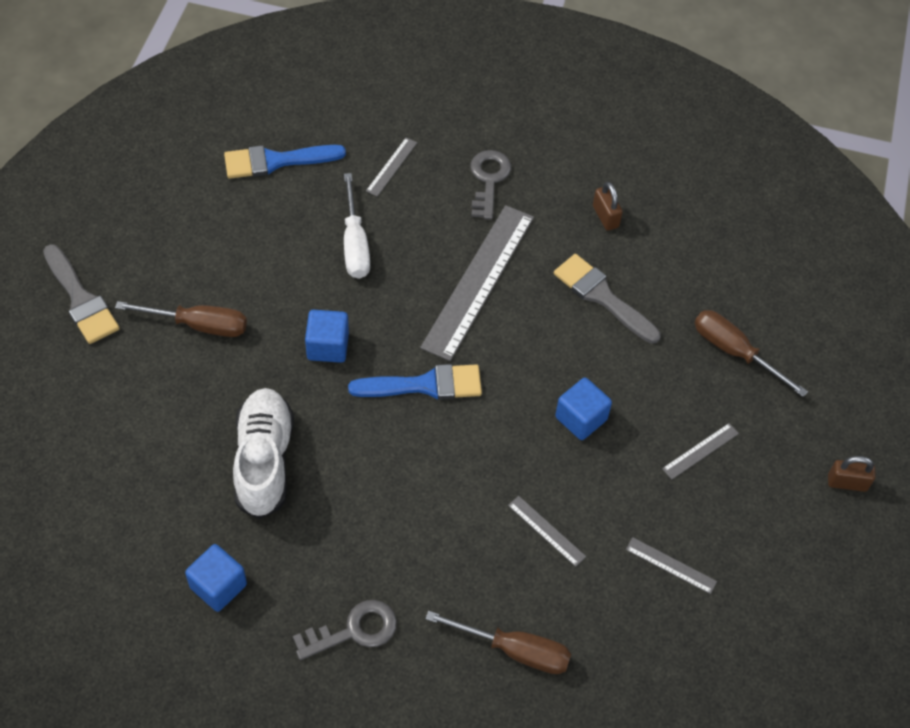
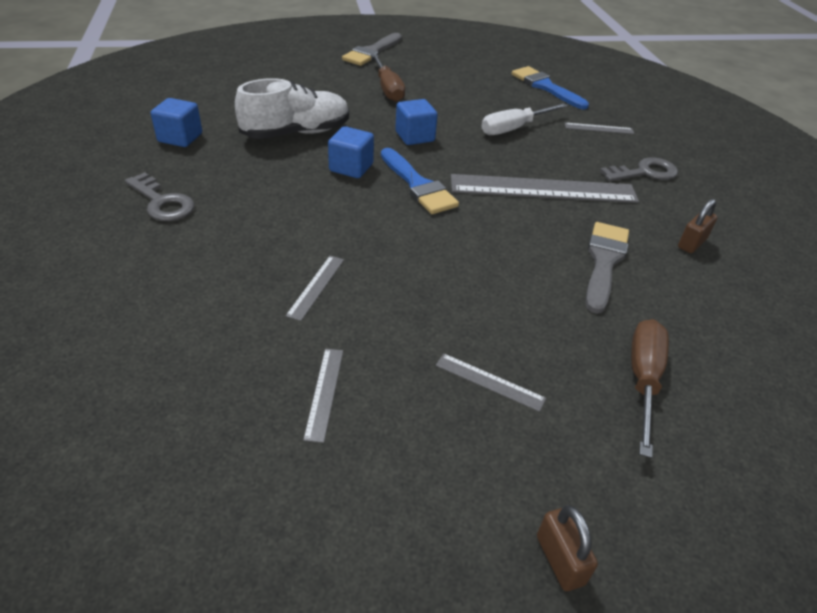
camera: 65 degrees right, 15 degrees down
(514, 650) = (171, 297): brown screwdriver -> none
(581, 418) = (457, 280): blue cube -> blue cube (351, 167)

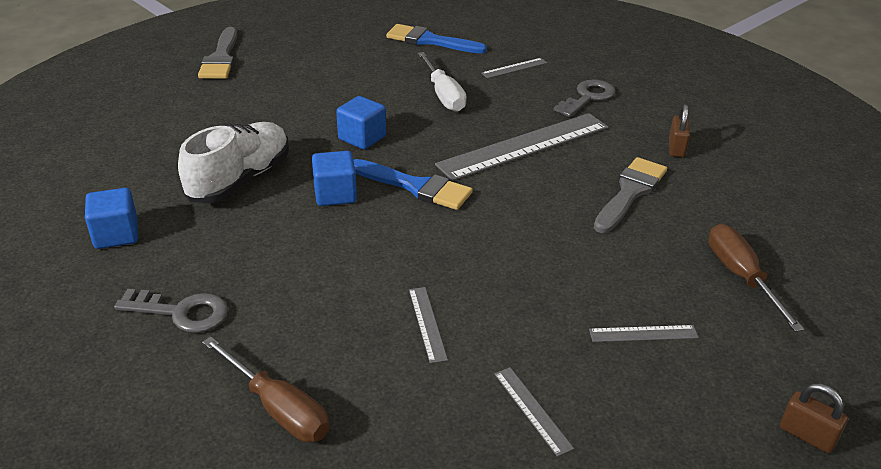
camera: 30 degrees left, 5 degrees down
(388, 89) = (282, 95): brown screwdriver -> brown screwdriver (278, 408)
(514, 128) = (443, 95): white screwdriver -> white screwdriver turned 45 degrees counterclockwise
(604, 262) = (630, 192): grey brush -> grey brush turned 45 degrees clockwise

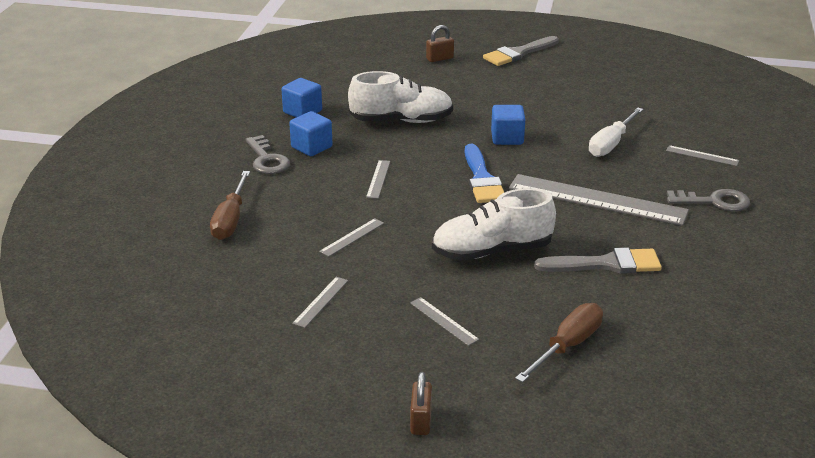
camera: 55 degrees right, 5 degrees down
(334, 249) = (378, 179): none -> grey ruler
(335, 194) = (432, 156): blue cube -> blue cube (311, 147)
(430, 41) = (678, 108): blue brush -> none
(549, 243) = (492, 251): none -> white shoe
(676, 148) = (705, 266): brown padlock -> brown padlock (439, 58)

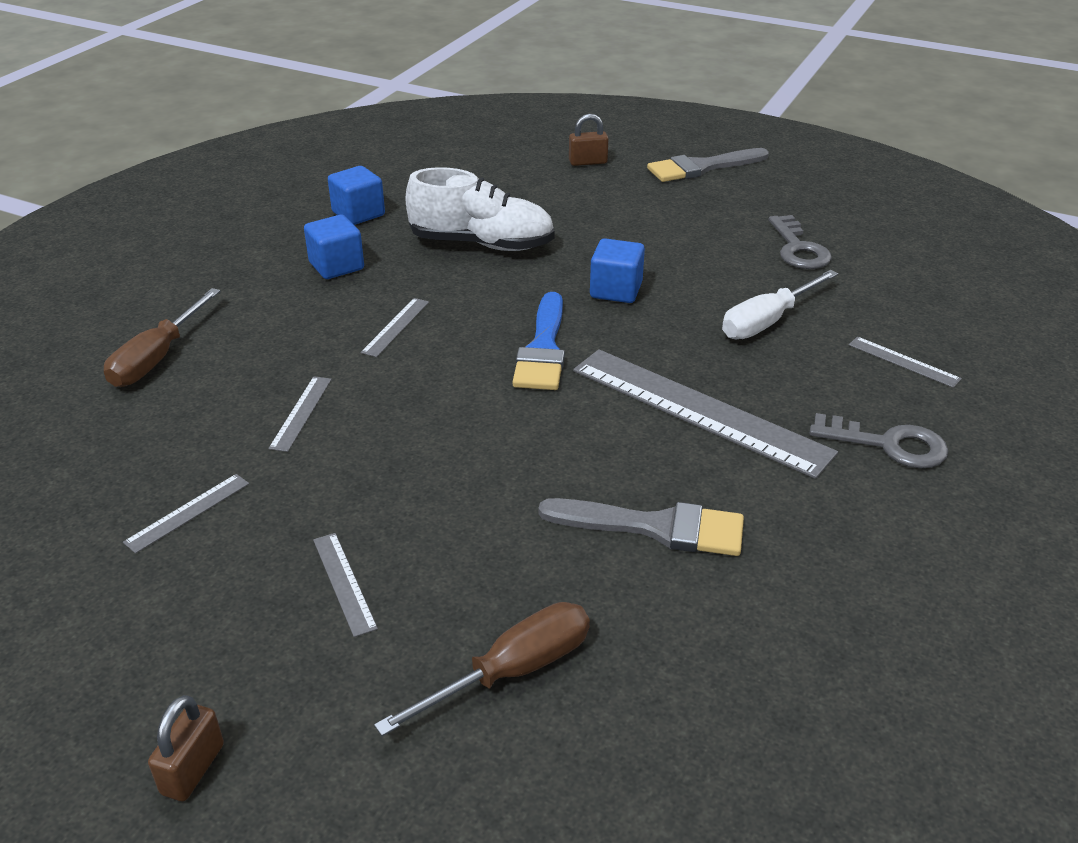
camera: 15 degrees right, 5 degrees up
(267, 160) = (266, 276): grey key -> grey key (798, 249)
(352, 237) = (301, 413): grey ruler -> grey ruler turned 45 degrees counterclockwise
(492, 251) = (489, 472): white shoe -> none

